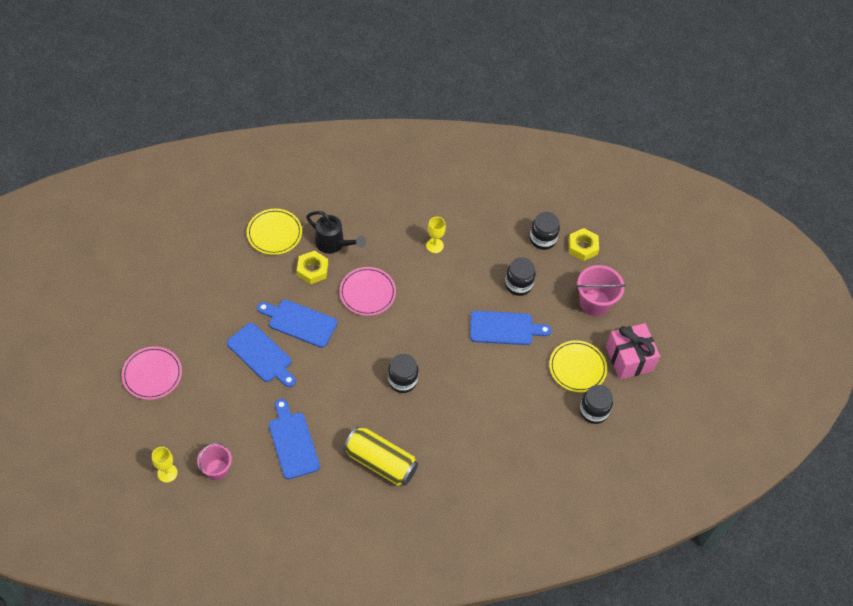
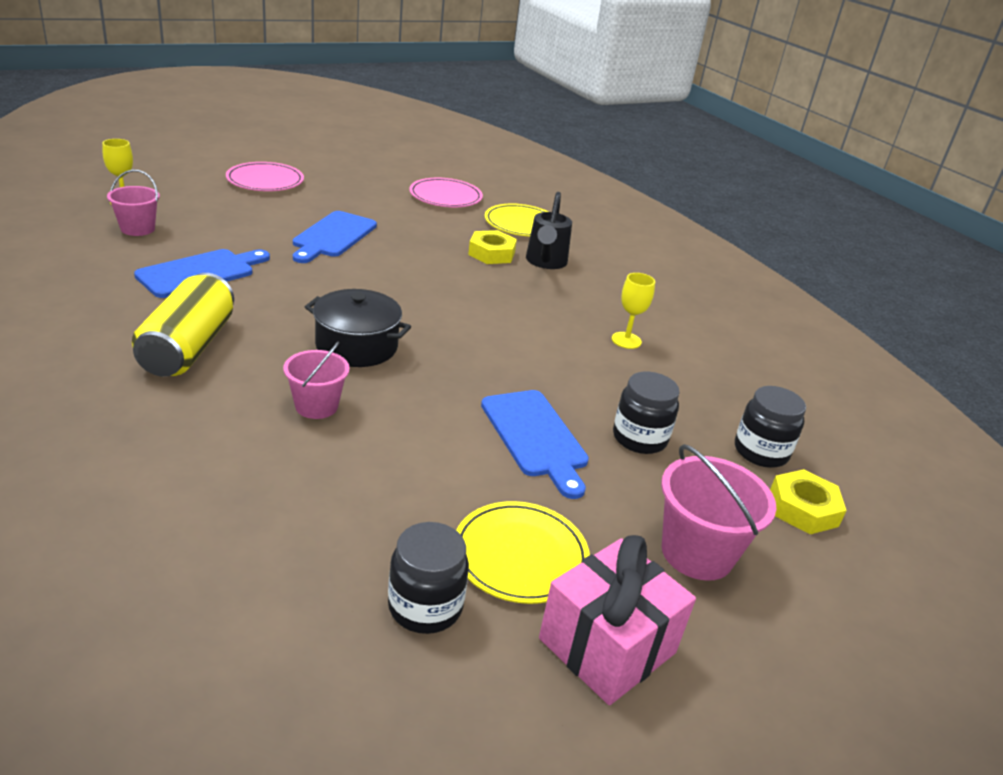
camera: 65 degrees right, 25 degrees down
(299, 322) = (402, 254): blue cutting board -> none
(367, 293) = (491, 296): pink plate -> pink plate (445, 196)
(402, 380) = (356, 346): black jar -> black pot
(453, 414) = (316, 406): none -> pink bucket

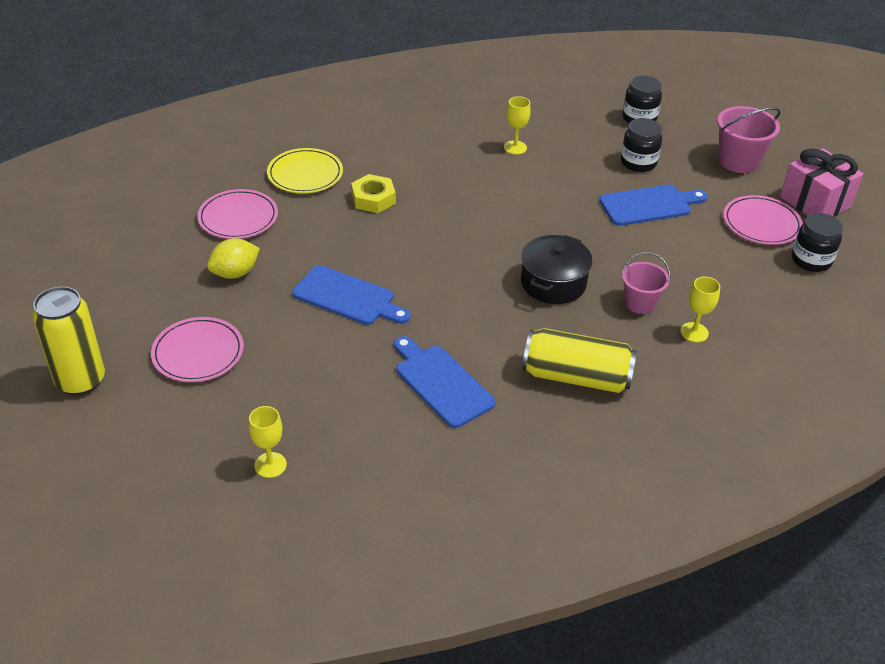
camera: 80 degrees left, 10 degrees up
(137, 229) = (345, 442): pink bucket -> none
(241, 147) = (80, 381): none -> yellow can
(252, 445) = (694, 332): none -> yellow goblet
(367, 194) = (235, 273): none -> yellow lemon
(520, 556) = (761, 223): yellow plate -> pink plate
(545, 263) = (388, 170): black watering can -> none
(803, 509) = (689, 116): yellow nut -> none

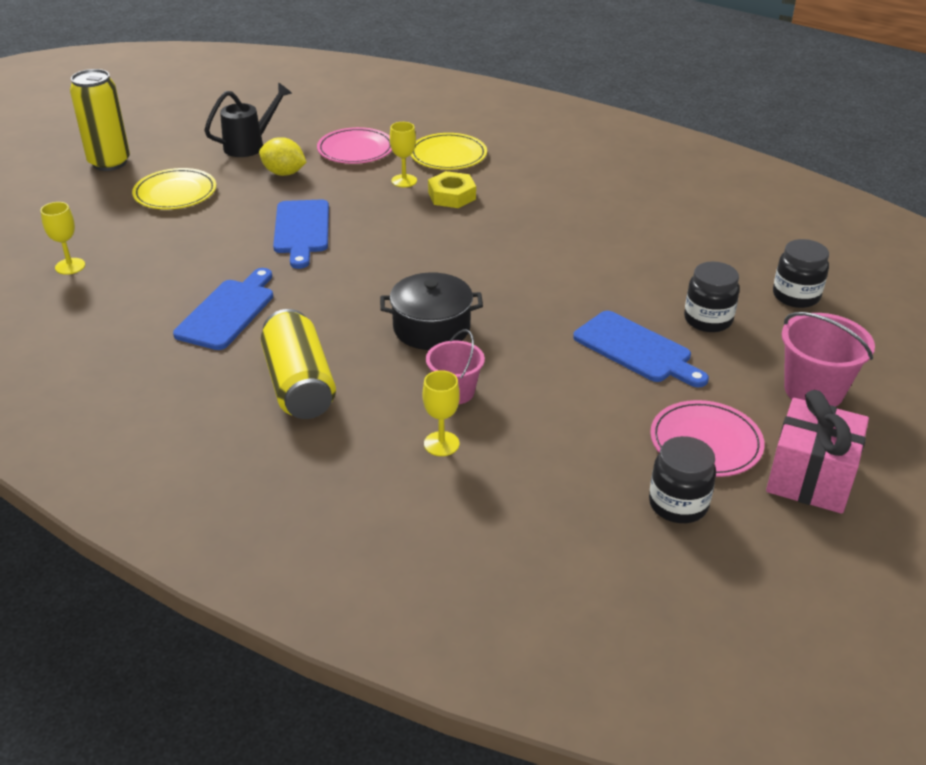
camera: 60 degrees right, 5 degrees down
(156, 275) = (250, 145): none -> black watering can
(198, 353) = (175, 193): pink plate -> yellow plate
(515, 147) = (629, 239): yellow goblet -> yellow goblet (404, 181)

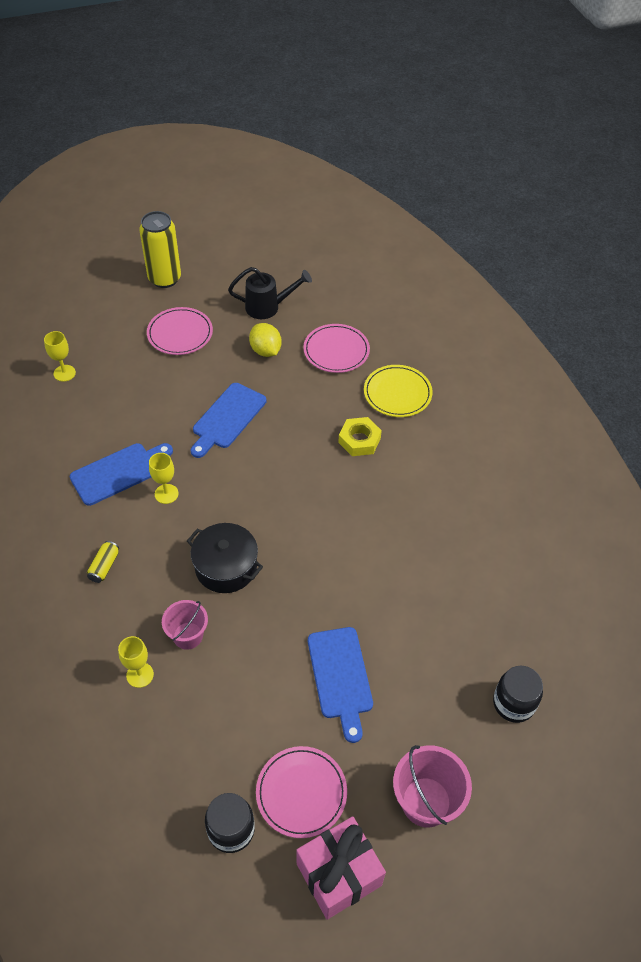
camera: 35 degrees right, 15 degrees up
(175, 193) = (180, 333): yellow plate -> pink plate
(299, 385) = (104, 566): yellow can -> yellow can, size x0.44
(404, 181) = (340, 404): yellow goblet -> yellow goblet (166, 494)
(708, 320) = (420, 683): black jar -> none

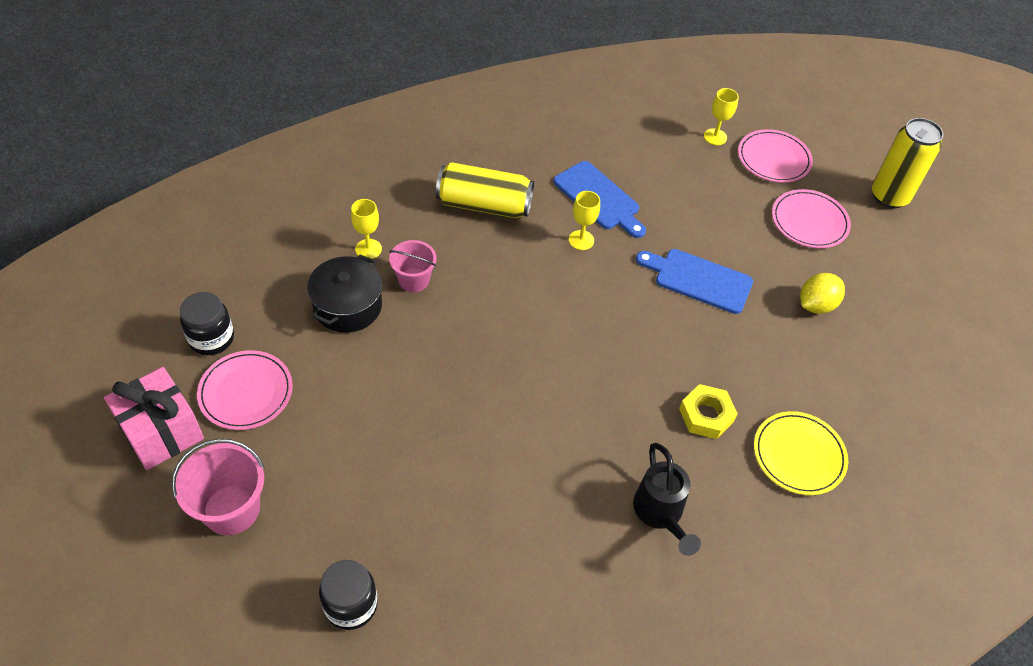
camera: 80 degrees right, 0 degrees up
(104, 566) = (484, 205): yellow can -> yellow can, size x2.26
(226, 567) = (499, 301): black pot -> black pot (348, 306)
(268, 307) = (889, 300): black watering can -> black watering can (660, 514)
(336, 351) = (846, 379): pink plate -> pink plate (773, 159)
(340, 677) = (376, 418): blue cutting board -> none

